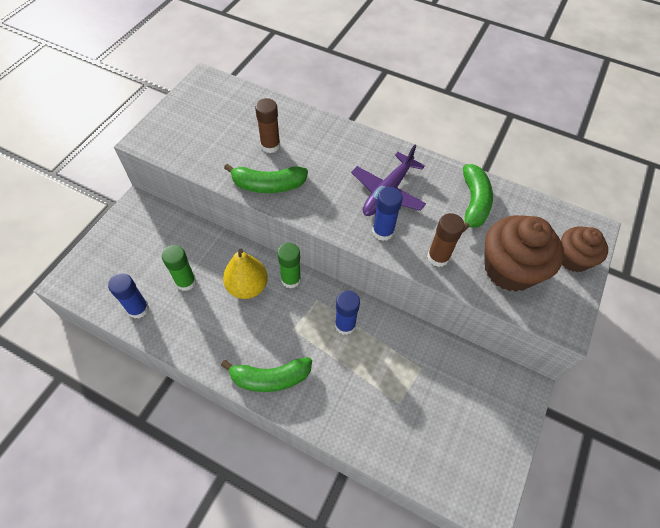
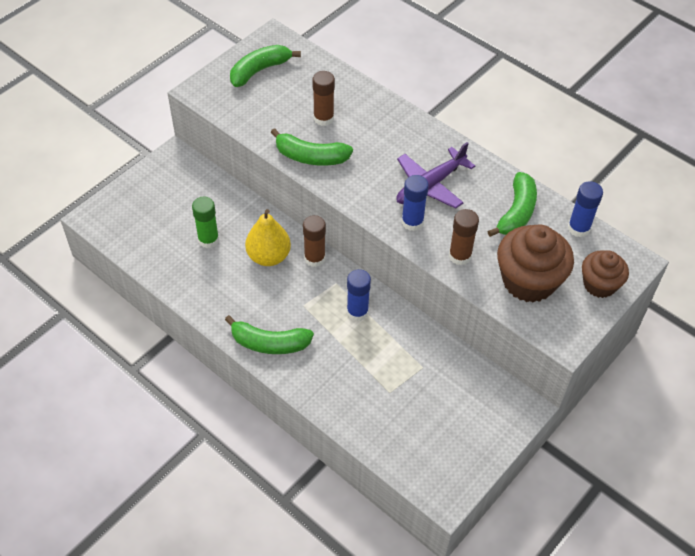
camera: 15 degrees right, 5 degrees down
(138, 309) = (157, 255): blue glue stick -> blue glue stick (578, 228)
(199, 111) = (260, 71): none -> green banana
(291, 279) = (314, 258): green glue stick -> brown glue stick

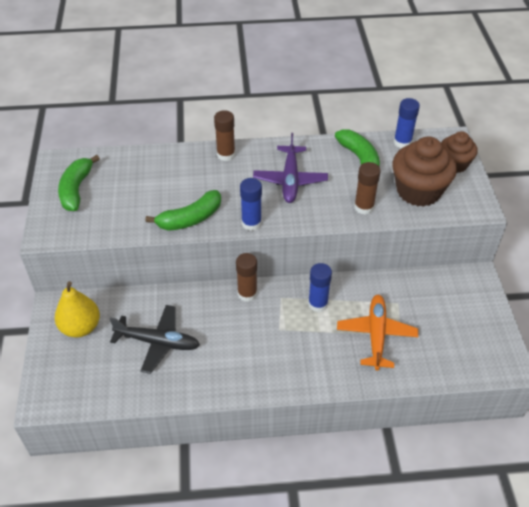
camera: 45 degrees left, 5 degrees down
(208, 240) = (157, 342): green glue stick -> black plane
(268, 256) = (215, 318): yellow pear -> yellow pear (81, 327)
(269, 343) = (290, 373): green banana -> none
(323, 118) = (165, 188): brown glue stick -> brown glue stick (226, 155)
(370, 375) = (376, 335): none -> orange plane
(412, 222) = (310, 209): blue glue stick -> blue glue stick (251, 223)

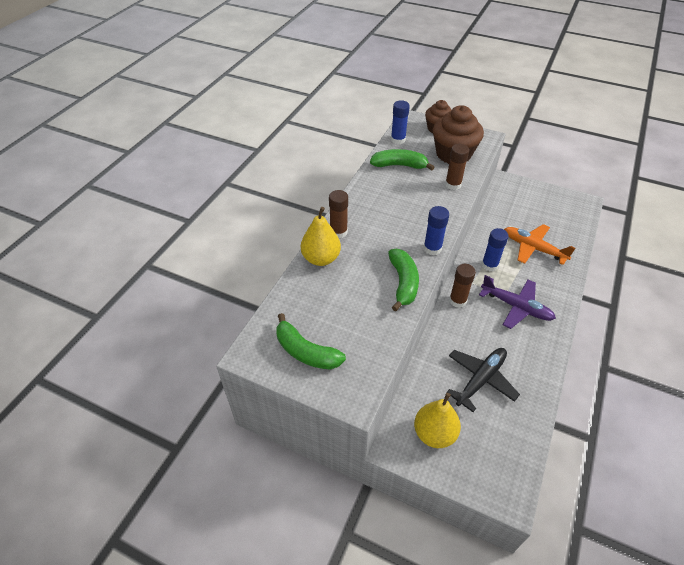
camera: 60 degrees left, 0 degrees up
(184, 157) = (321, 258): none -> yellow pear
(290, 180) = (397, 208): purple plane -> purple plane (516, 307)

